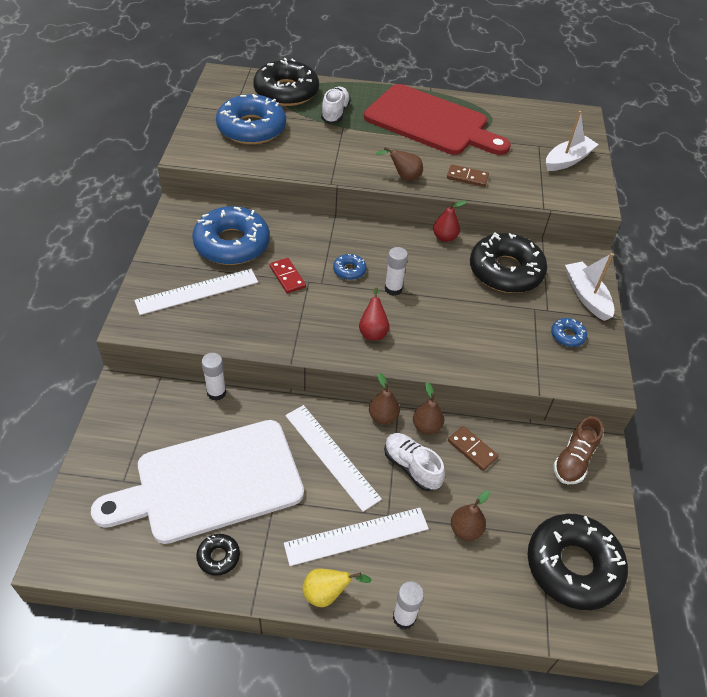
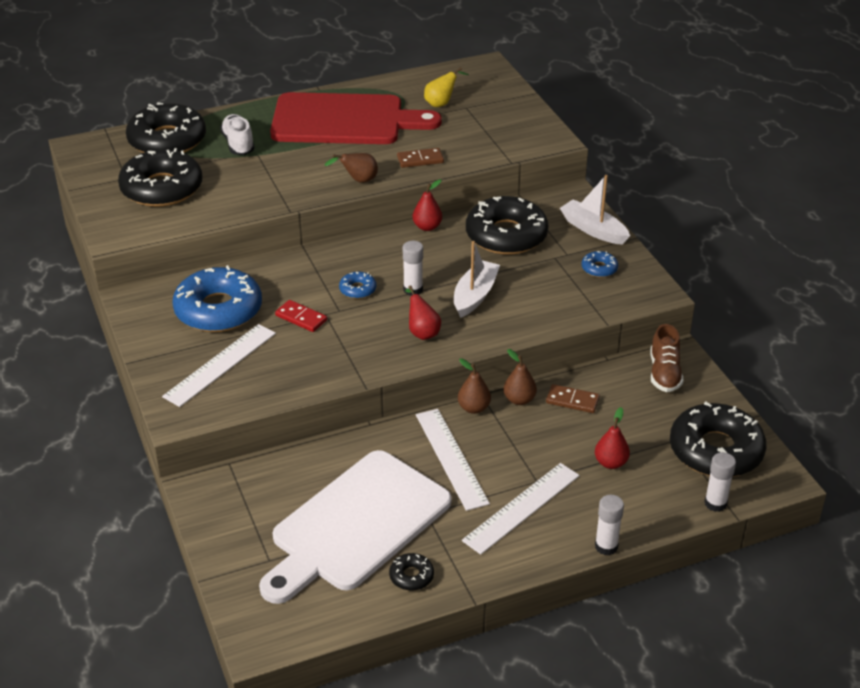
camera: 25 degrees left, 10 degrees down
(216, 393) = (298, 453): white glue stick -> white glue stick (715, 503)
(251, 128) = (162, 188): blue donut -> black donut
(327, 594) = (529, 559): yellow pear -> yellow pear (441, 103)
(331, 456) = (451, 458): white ruler -> white ruler turned 45 degrees clockwise
(411, 467) = (529, 436): white shoe -> none
(465, 530) = (610, 463): brown pear -> red pear
(567, 160) = (503, 112): white boat -> white boat (475, 295)

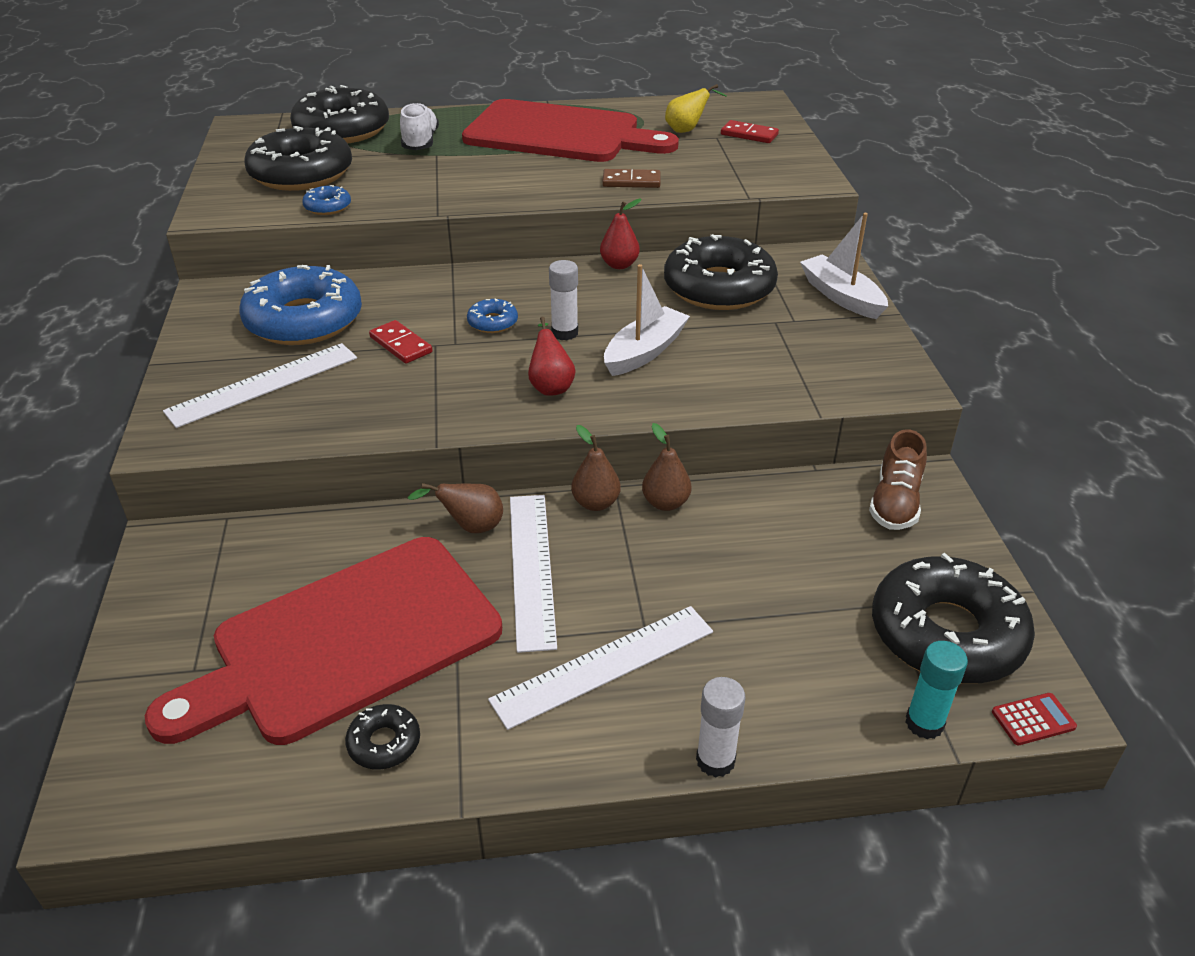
camera: 15 degrees right, 0 degrees up
(356, 525) = (345, 642): white cutting board -> red cutting board
(358, 180) = (541, 193): brown pear -> brown pear (470, 527)
(490, 101) = (749, 134): none -> red domino
(572, 400) = (743, 518): brown domino -> none
(599, 268) = (833, 344): blue donut -> blue donut (327, 207)
(610, 463) = (770, 621): red pear -> none
(715, 503) = (924, 723): white glue stick -> turquoise glue stick
(774, 489) = (1033, 719): none -> red calculator

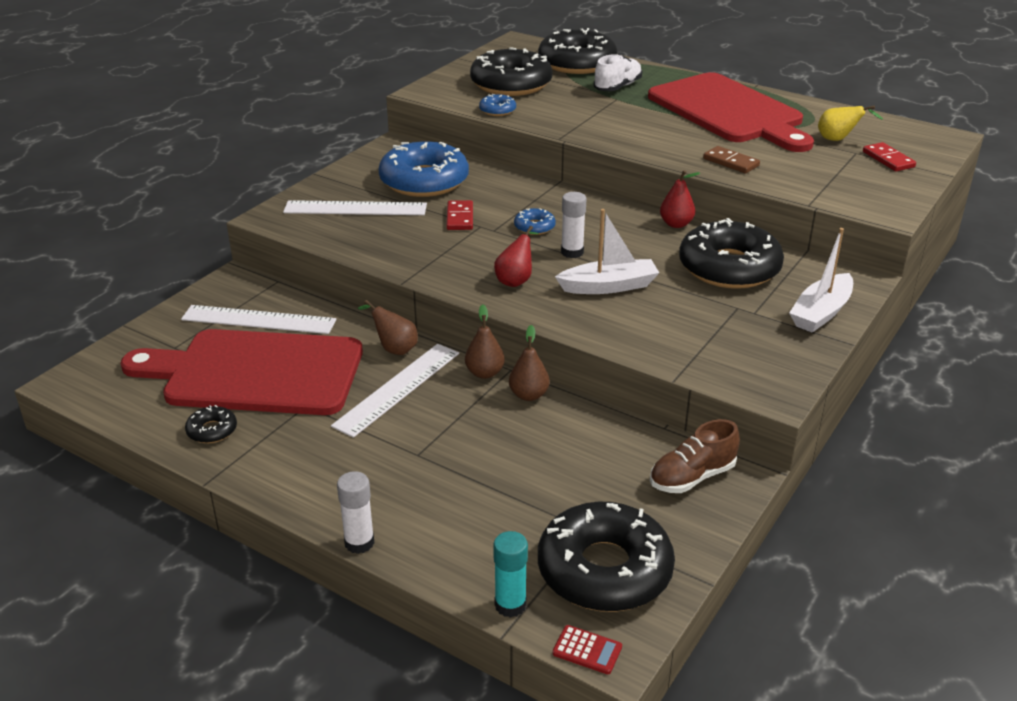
camera: 40 degrees right, 5 degrees down
(604, 666) = (367, 460): white ruler -> white ruler (258, 320)
(841, 296) = (821, 313): white boat -> white boat turned 150 degrees counterclockwise

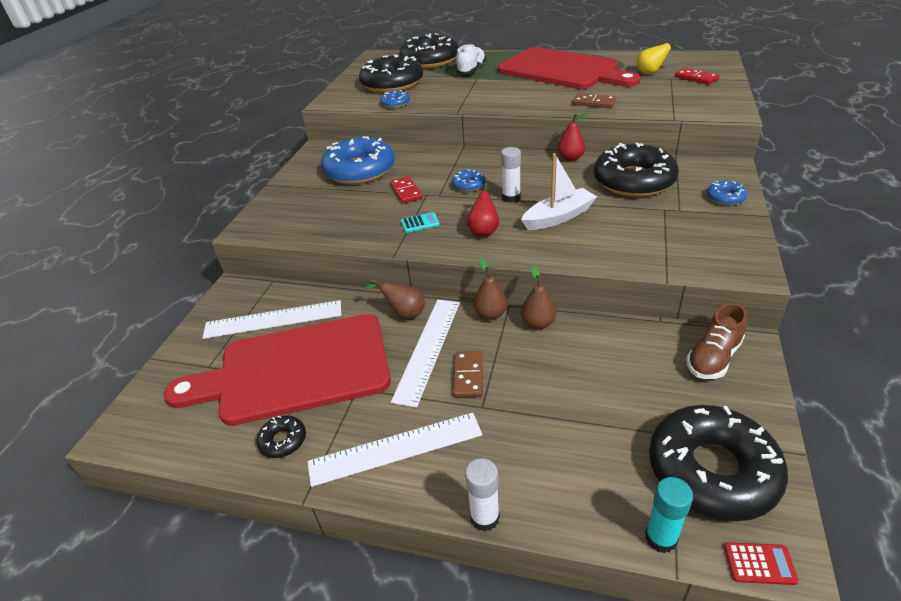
camera: 15 degrees left, 5 degrees up
(355, 208) = (317, 204): white ruler -> white ruler (395, 449)
(422, 424) = (468, 376): none -> brown domino
(452, 255) = (420, 223): none -> turquoise calculator
(821, 313) = (725, 198): white boat -> blue donut

